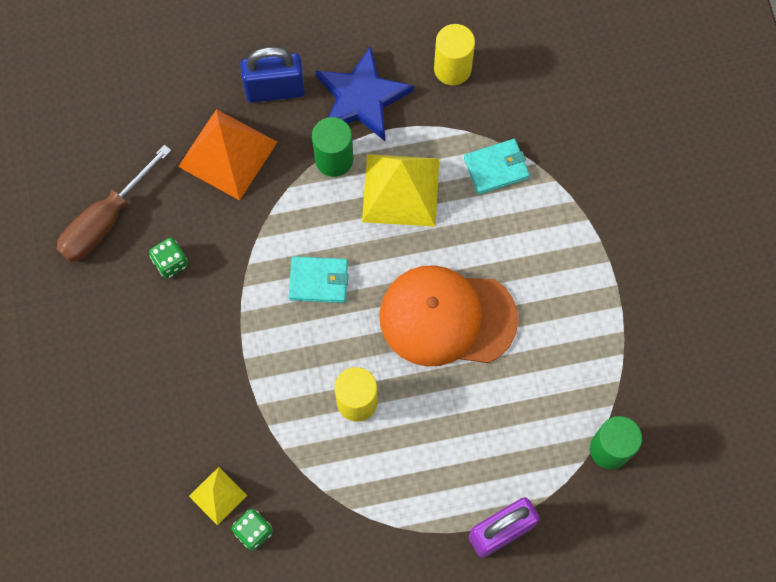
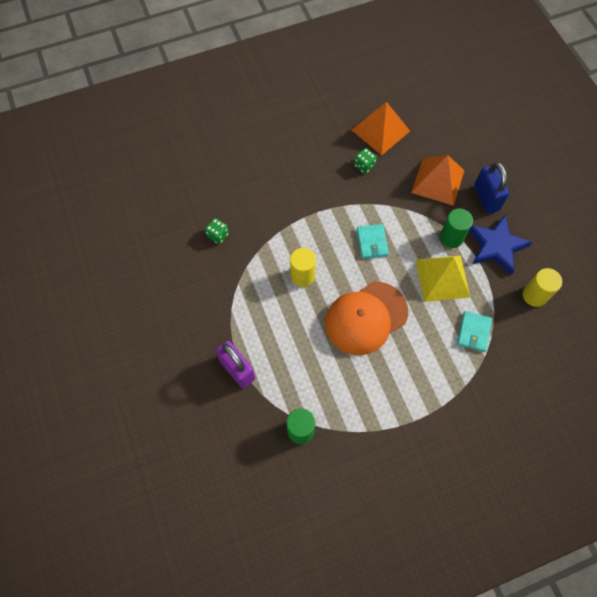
camera: 80 degrees right, 5 degrees down
(106, 220) = (380, 130): brown screwdriver -> orange pyramid
(218, 495) = (235, 214): yellow pyramid -> none
(447, 317) = (366, 318): orange cap -> orange cap turned 120 degrees counterclockwise
(496, 168) = (474, 332): turquoise wallet -> turquoise wallet turned 45 degrees clockwise

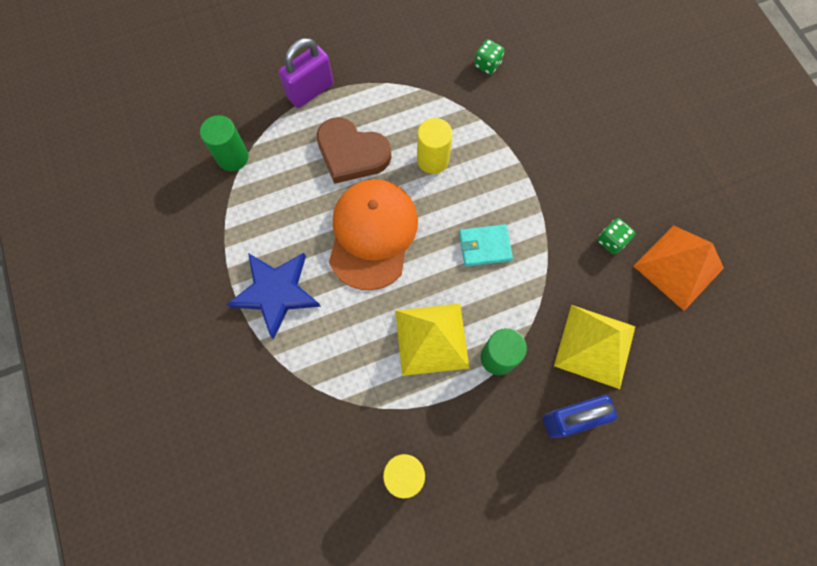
camera: 90 degrees right, 5 degrees up
(297, 335) = (352, 153): none -> brown heart
(366, 318) = (372, 234): orange cap -> orange cap turned 45 degrees clockwise
(437, 181) = (594, 345): orange pyramid -> yellow pyramid
(474, 332) = (348, 375): turquoise wallet -> none
(496, 246) = (486, 425): blue star -> blue star (276, 292)

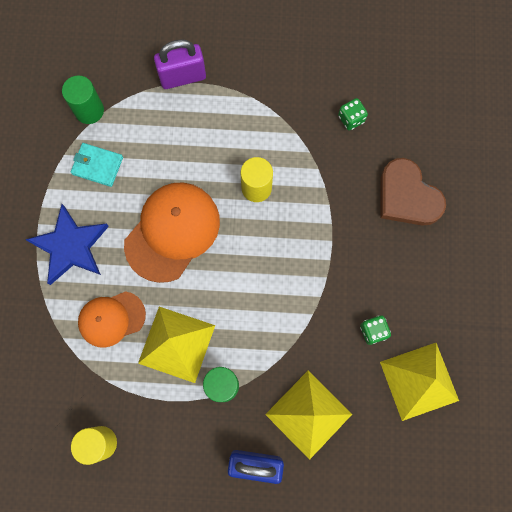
camera: 25 degrees right, 5 degrees up
(352, 153) = (190, 151): brown heart -> brown heart (407, 196)
(353, 344) = (111, 319): none -> orange cap
(485, 246) = (261, 286): turquoise wallet -> turquoise wallet (97, 166)
(678, 267) = (419, 381): orange pyramid -> yellow pyramid

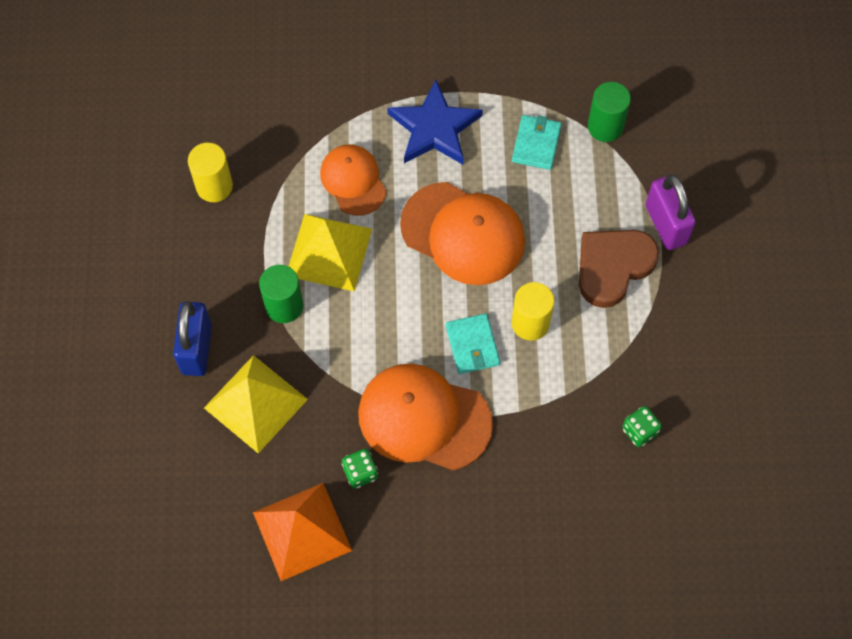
camera: 85 degrees right, 10 degrees down
(271, 234) = (472, 345): none -> turquoise wallet
(330, 277) = (424, 418): none -> orange cap
(407, 196) = (541, 507): brown heart -> brown heart (613, 267)
(419, 381) = (302, 531): yellow pyramid -> orange pyramid

